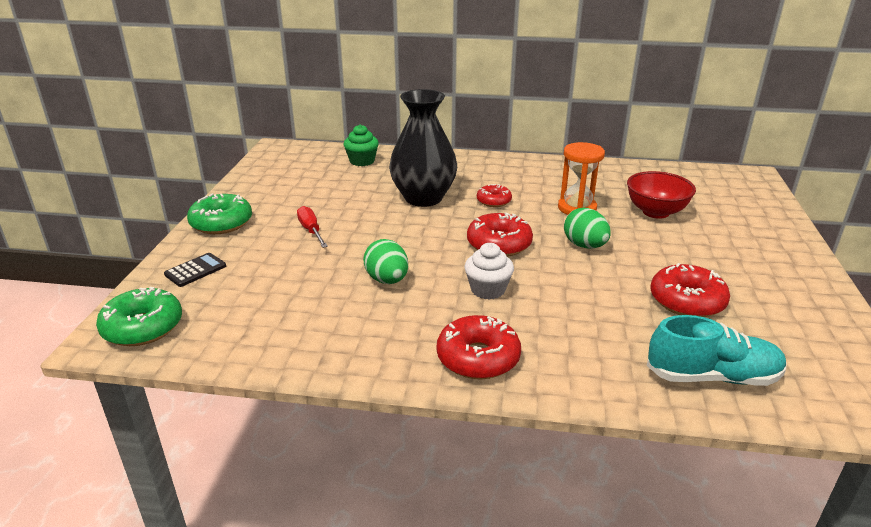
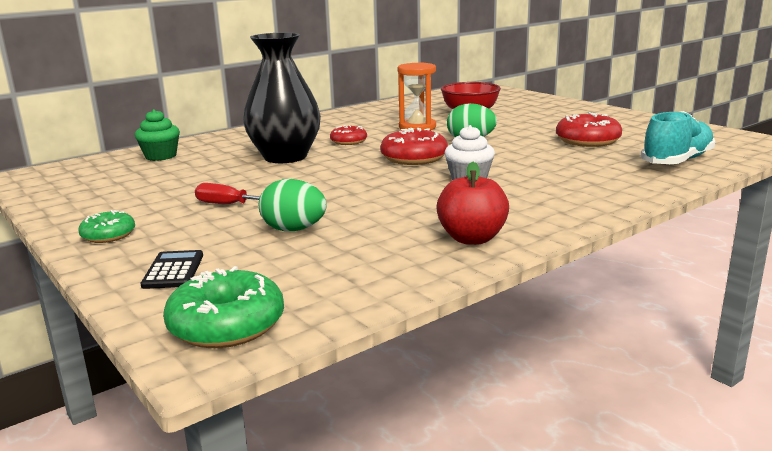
camera: 45 degrees left, 10 degrees down
(221, 223) = (108, 235): green donut -> green donut, size x0.60
(364, 349) = (472, 238): none -> red apple
(387, 280) = (384, 203): green egg -> green egg (294, 230)
(478, 358) = (553, 207): red donut -> none

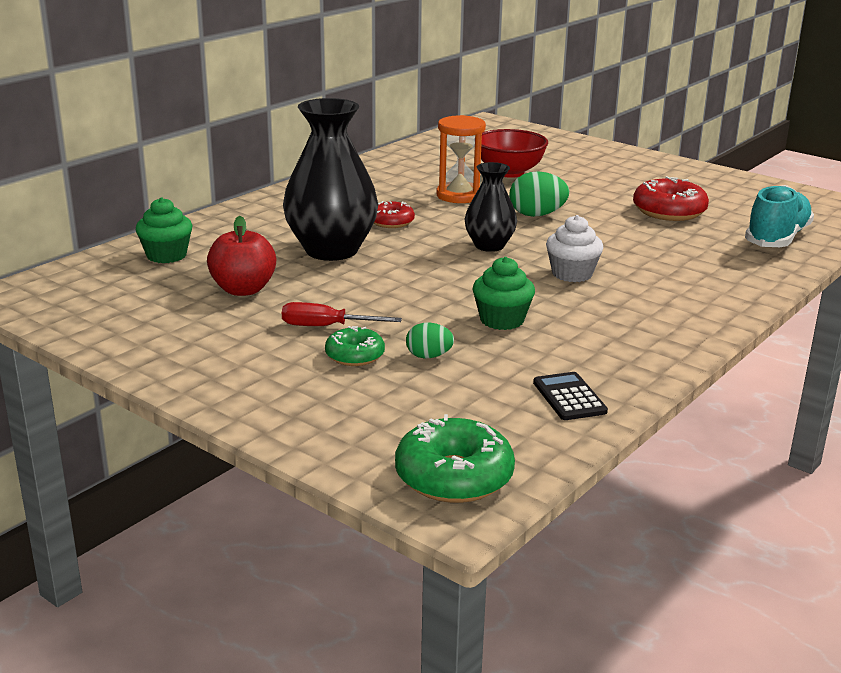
camera: 15 degrees left, 5 degrees up
(108, 235) = (217, 379): green donut -> green donut (355, 355)
(173, 270) = (339, 419): black calculator -> black calculator (569, 397)
(294, 230) = (428, 356): green egg -> green egg, size x0.61
(380, 207) = (502, 320): none -> green cupcake
(414, 158) = (489, 246): red donut -> black vase
(472, 238) = (626, 355): red apple -> red apple (243, 290)

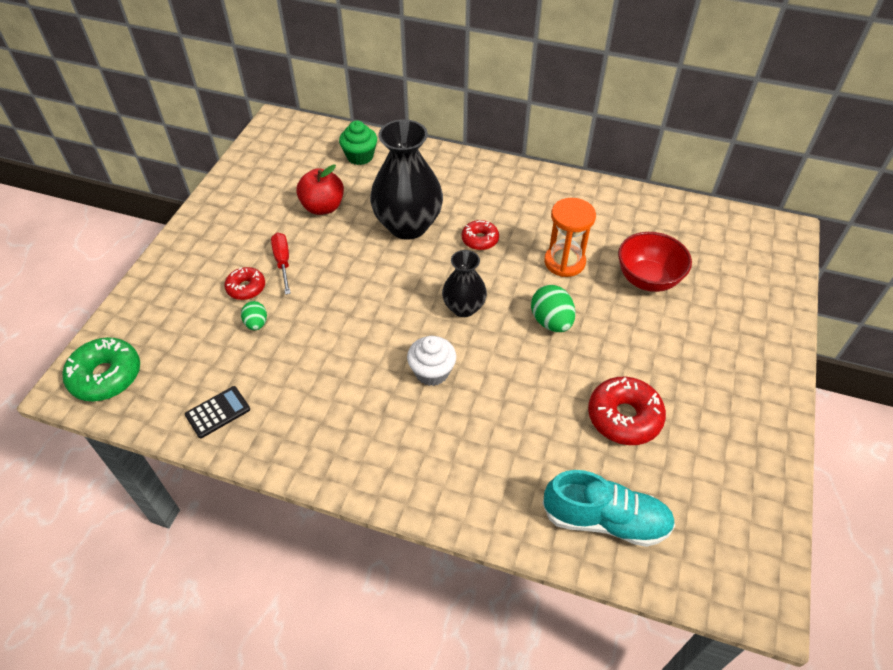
camera: 70 degrees right, 25 degrees up
(355, 355) = (246, 288): green donut -> red donut
(502, 320) = (327, 348): green cupcake -> none

